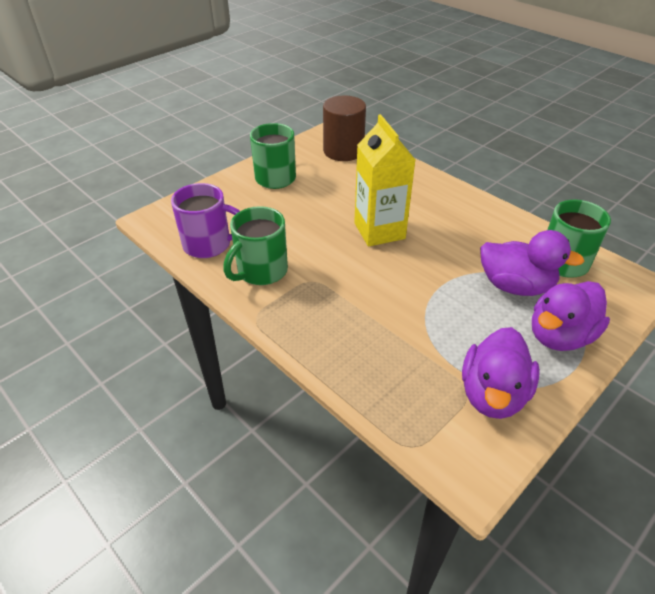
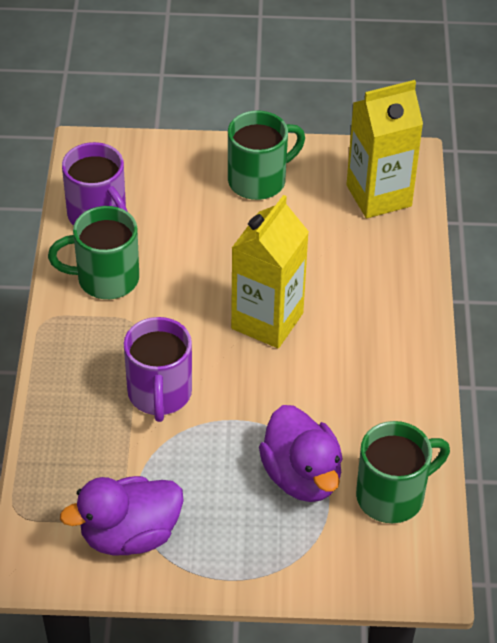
camera: 45 degrees right, 5 degrees up
(343, 151) = (378, 196): brown cylinder -> yellow carton
(383, 305) = (159, 394): none -> purple mug
(559, 336) = (262, 547): purple duck -> none

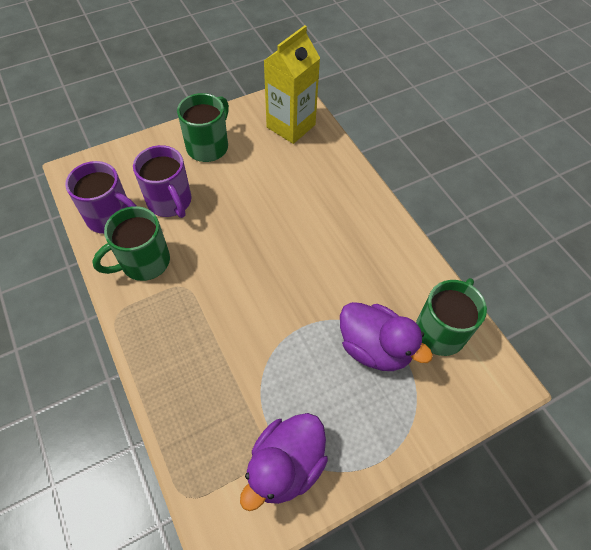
camera: 30 degrees left, 10 degrees up
(159, 394) = (236, 334): purple mug -> purple mug (170, 202)
(267, 321) = (276, 242): yellow carton -> none

